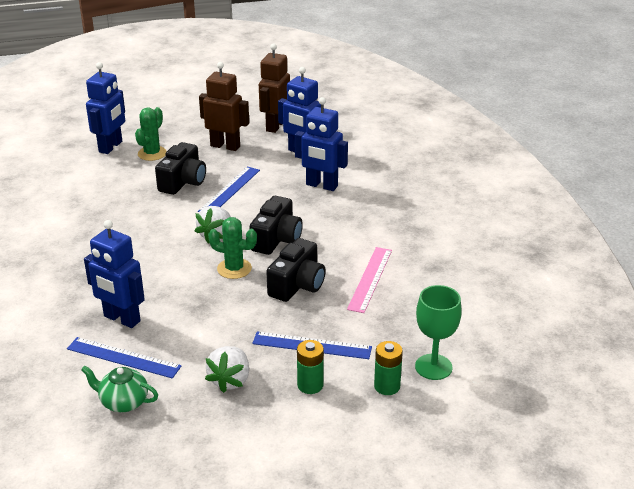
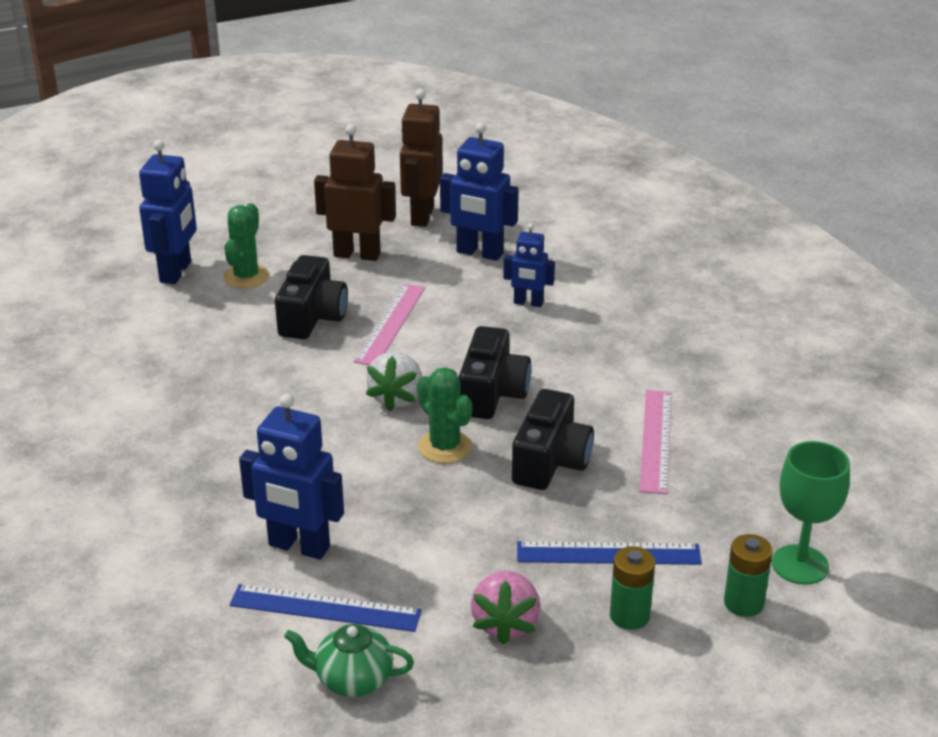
camera: 10 degrees left, 0 degrees up
(230, 190) = (390, 324): blue ruler -> pink ruler
(230, 380) = (505, 623): white strawberry -> pink strawberry
(234, 269) = (444, 447): green cactus -> green cactus turned 45 degrees clockwise
(321, 186) = (528, 303): blue robot -> blue robot, size x0.61

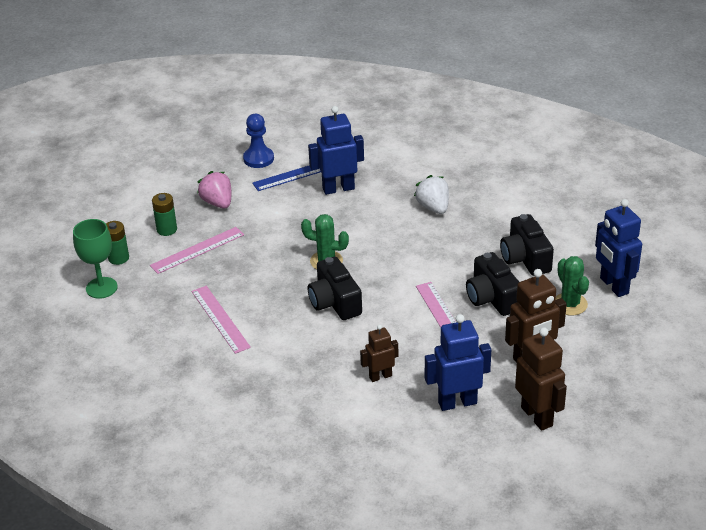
camera: 145 degrees right, 5 degrees up
(352, 679) = (258, 159): green teapot -> blue pawn
(397, 398) = (381, 274): white strawberry -> white strawberry (433, 207)
(528, 303) = (380, 376): blue robot -> brown robot
(550, 461) = (265, 280): black camera -> black camera (525, 258)
(608, 554) = (197, 250): blue ruler -> pink ruler

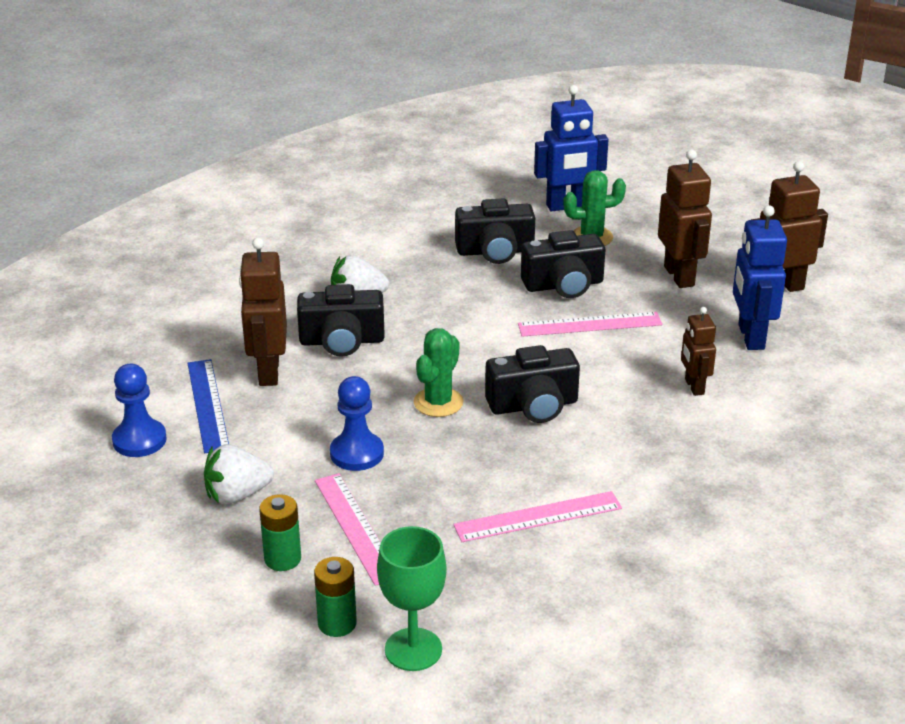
camera: 80 degrees left, 5 degrees down
(217, 203) = (237, 495): pink strawberry -> white strawberry
(265, 238) = (357, 453): none -> blue pawn
(338, 188) = (268, 372): blue robot -> brown robot
(382, 210) = (342, 341): none -> black camera

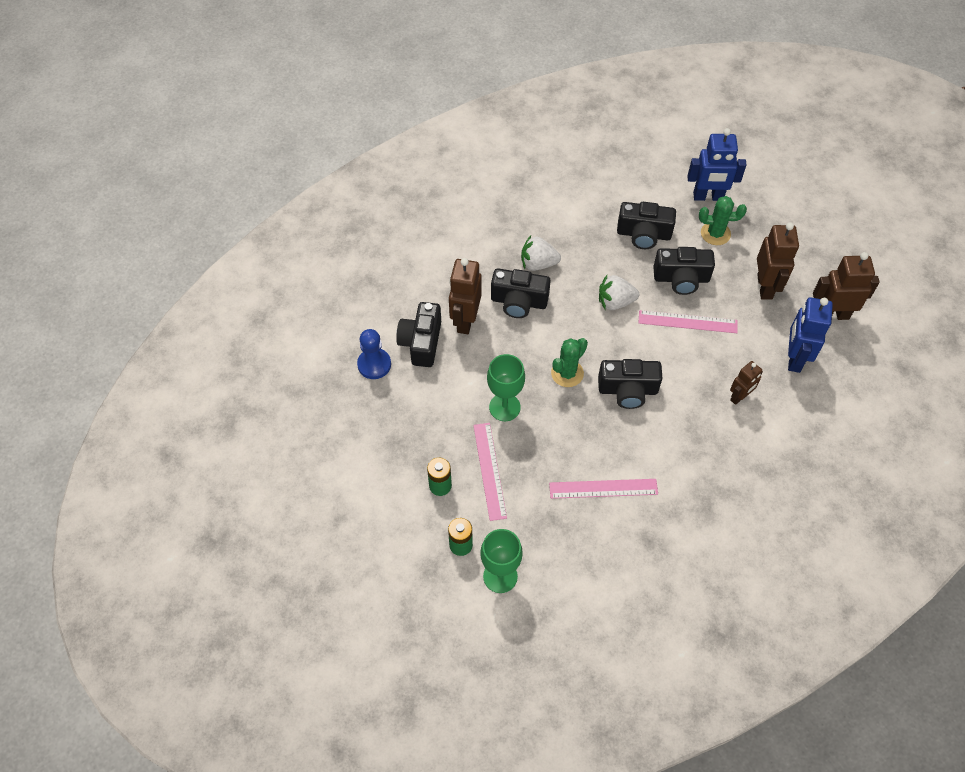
camera: 15 degrees right, 25 degrees up
(207, 405) = (421, 342): blue ruler -> black camera
(237, 495) = (424, 426): white strawberry -> white strawberry (615, 302)
(357, 453) = (504, 407): blue pawn -> green goblet
(694, 387) = (739, 397): brown robot -> brown robot turned 135 degrees counterclockwise

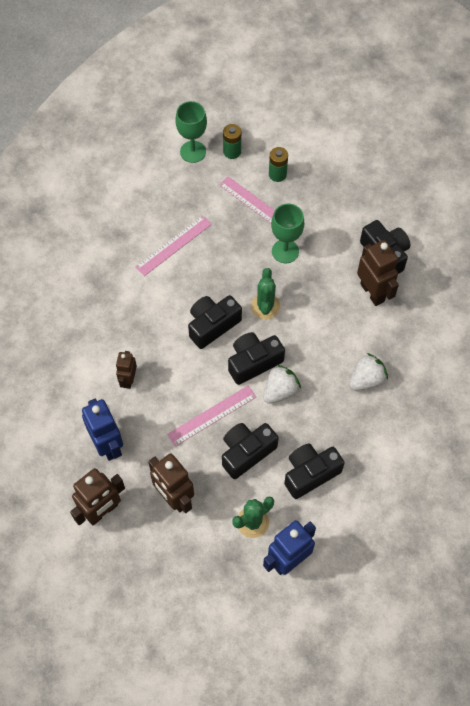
camera: 140 degrees right, 5 degrees up
(374, 364) = (399, 216): blue pawn -> none
(519, 302) = (350, 336): black camera -> black camera (253, 362)

